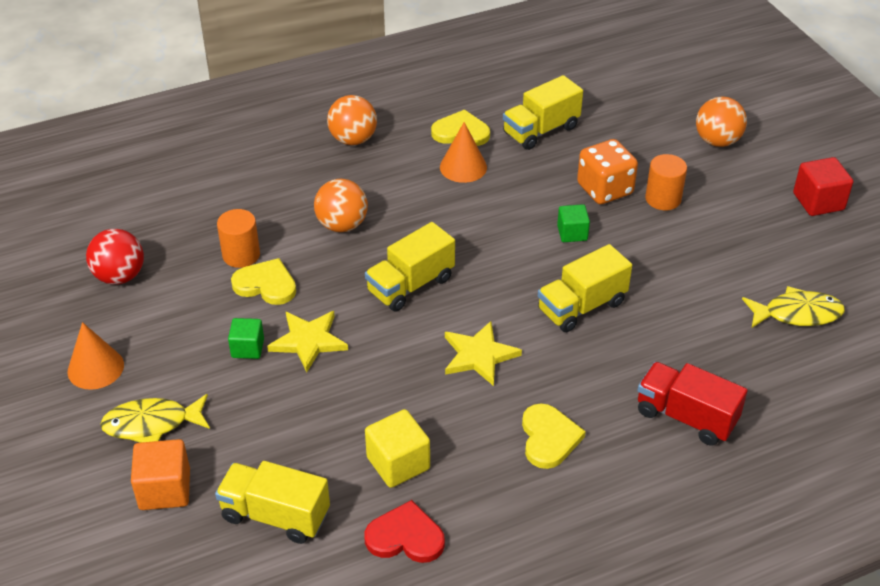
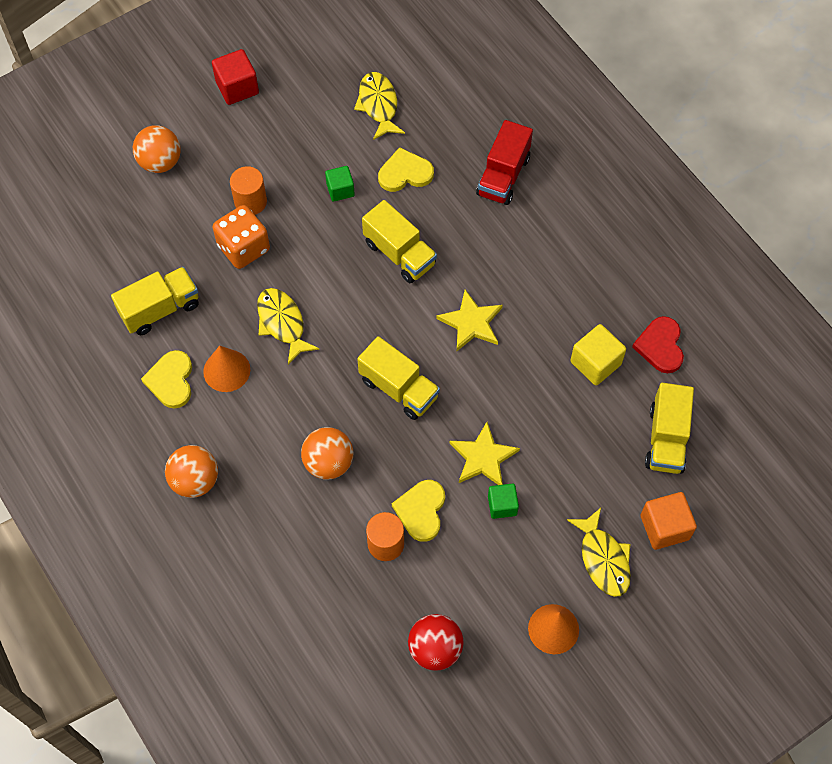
camera: 100 degrees left, 20 degrees up
(508, 208) = (282, 323): none -> yellow fish
(541, 130) = (160, 309): yellow truck -> yellow truck turned 75 degrees counterclockwise
(549, 438) = (545, 264): yellow heart -> yellow heart (405, 173)
(572, 233) = (308, 269): green cube -> green cube (340, 190)

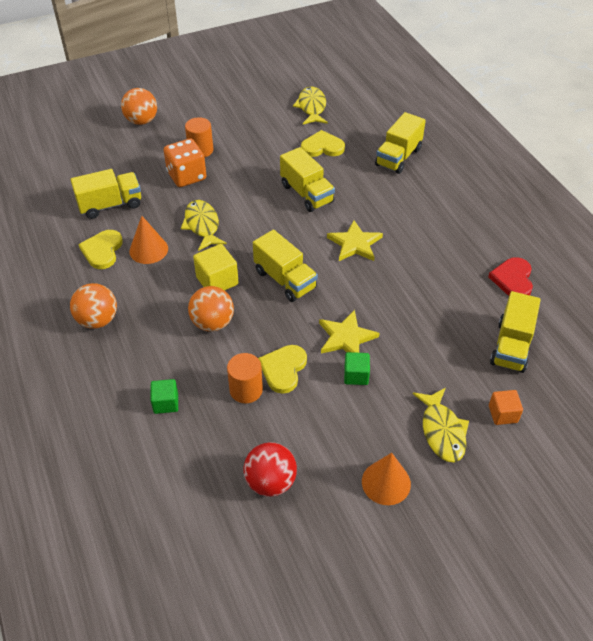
camera: 10 degrees right, 15 degrees down
(237, 87) = (211, 87): red cube -> none
(340, 190) = (270, 151): green cube -> green cube (166, 403)
(503, 176) = (398, 157): red truck -> yellow truck
(595, 363) = (455, 284): yellow cube -> yellow cube (217, 281)
(664, 527) = (503, 414): orange cube -> orange cube, size x0.66

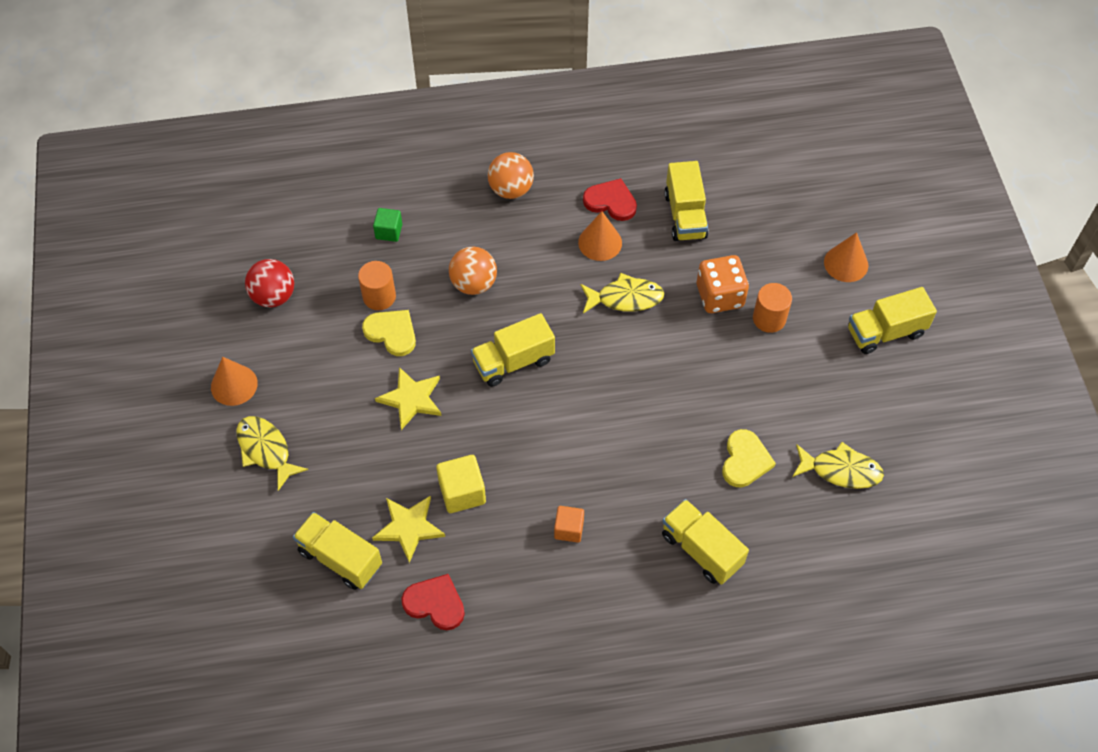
camera: 105 degrees right, 10 degrees up
(102, 250) = (611, 201): yellow heart -> red heart
(141, 121) = (846, 263): orange ball -> orange cone
(217, 281) = (532, 298): yellow cube -> yellow cube (462, 492)
(306, 194) = (653, 418): yellow truck -> yellow truck (885, 332)
(355, 244) = (548, 447): yellow star -> yellow star (409, 527)
(356, 375) = (360, 394): green cube -> none
(442, 431) = (266, 450): yellow fish -> yellow fish turned 45 degrees clockwise
(503, 414) = (261, 513): orange cube -> orange cube (569, 529)

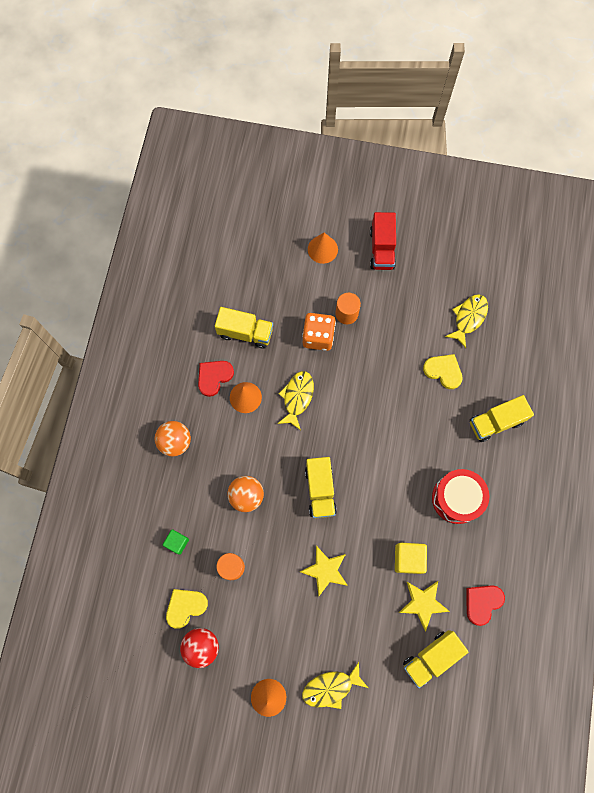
camera: 70 degrees left, 15 degrees up
(392, 333) = (266, 567): yellow heart -> yellow heart (185, 607)
(569, 529) = (456, 498): orange cube -> red drum
(885, 332) = (382, 249): yellow truck -> red truck

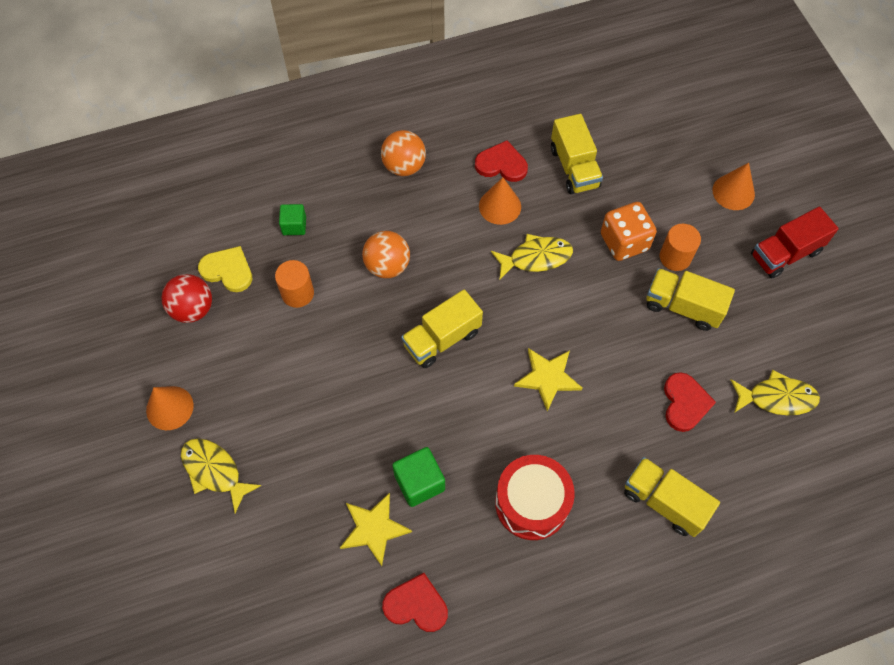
camera: 60 degrees right, 10 degrees down
(325, 570) = (350, 393): yellow star -> yellow star (548, 378)
(408, 559) = (419, 482): yellow cube -> green cube
(431, 657) = (311, 574): yellow truck -> yellow truck (683, 307)
(443, 371) = (685, 403): yellow heart -> red heart

